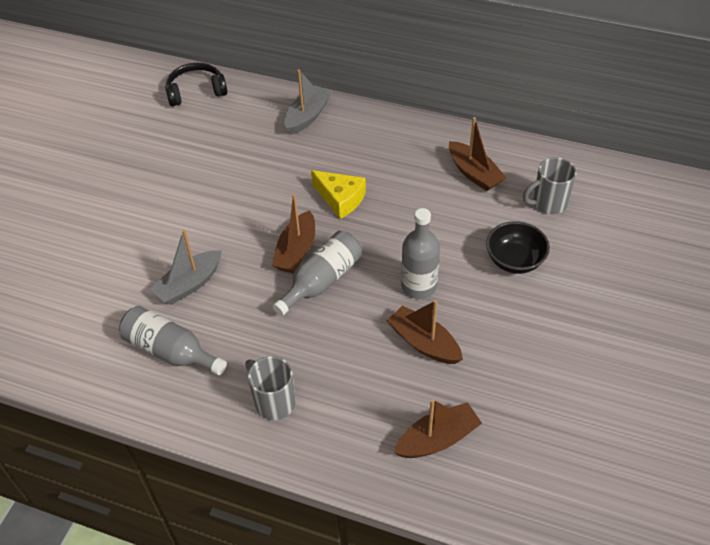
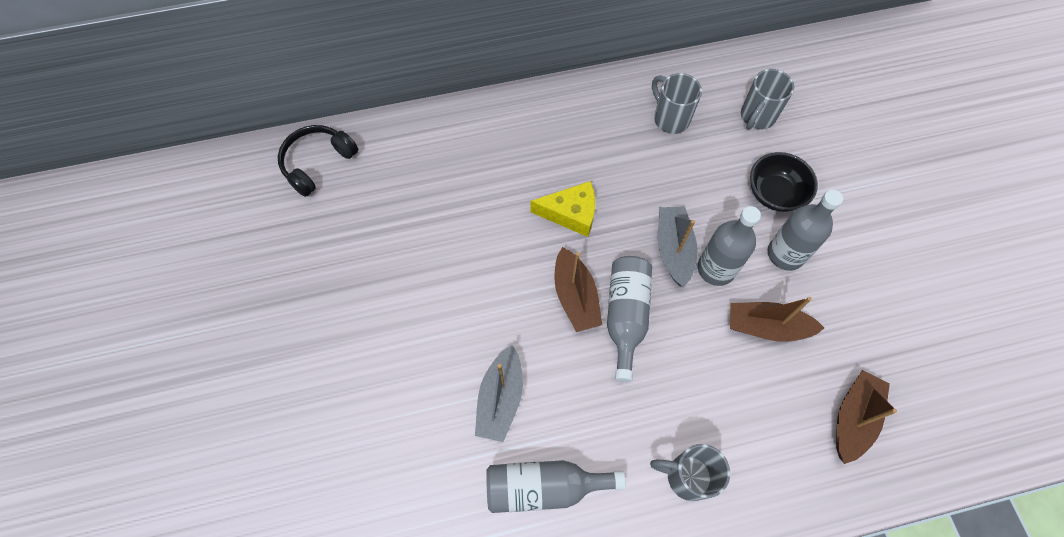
camera: 35 degrees left, 15 degrees up
(307, 116) = (463, 134): grey boat -> grey boat (673, 249)
(474, 173) = (670, 118): brown boat -> grey mug
(485, 304) = (785, 254): none -> grey bottle

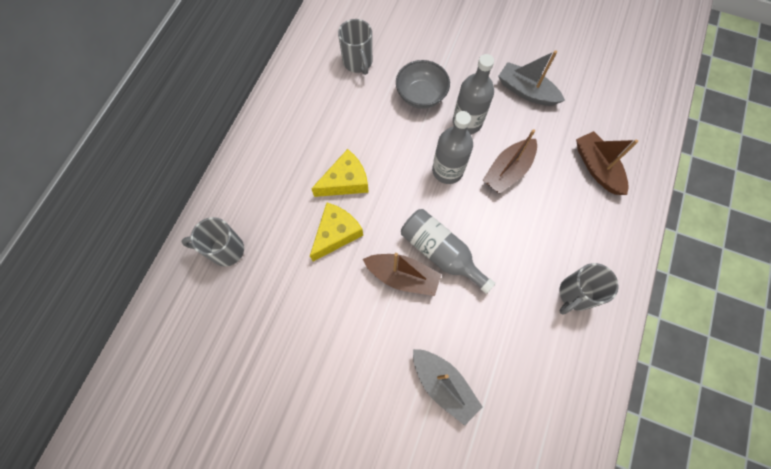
camera: 55 degrees left, 5 degrees up
(317, 163) = (132, 404): black headphones -> none
(544, 487) = (526, 397): grey bottle -> none
(627, 187) = (345, 181): none -> yellow cheese
(670, 118) = (315, 114): grey mug -> grey mug (225, 250)
(673, 249) = (414, 186): grey boat -> grey boat (526, 91)
(774, 193) = (421, 95): black bowl -> grey bowl

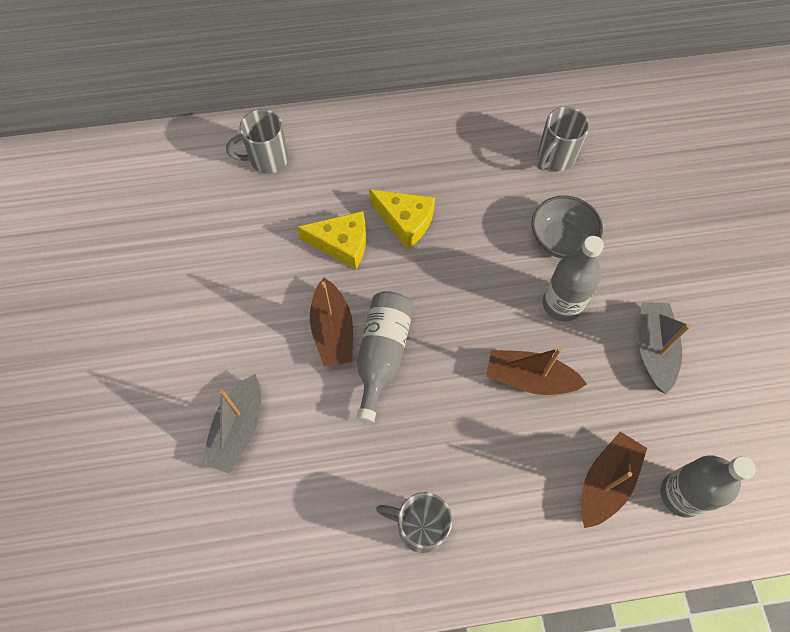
camera: 60 degrees right, 5 degrees down
(225, 250) = (267, 159): grey mug -> grey mug turned 75 degrees counterclockwise
(447, 170) = (485, 313): grey bottle -> grey bottle (682, 494)

